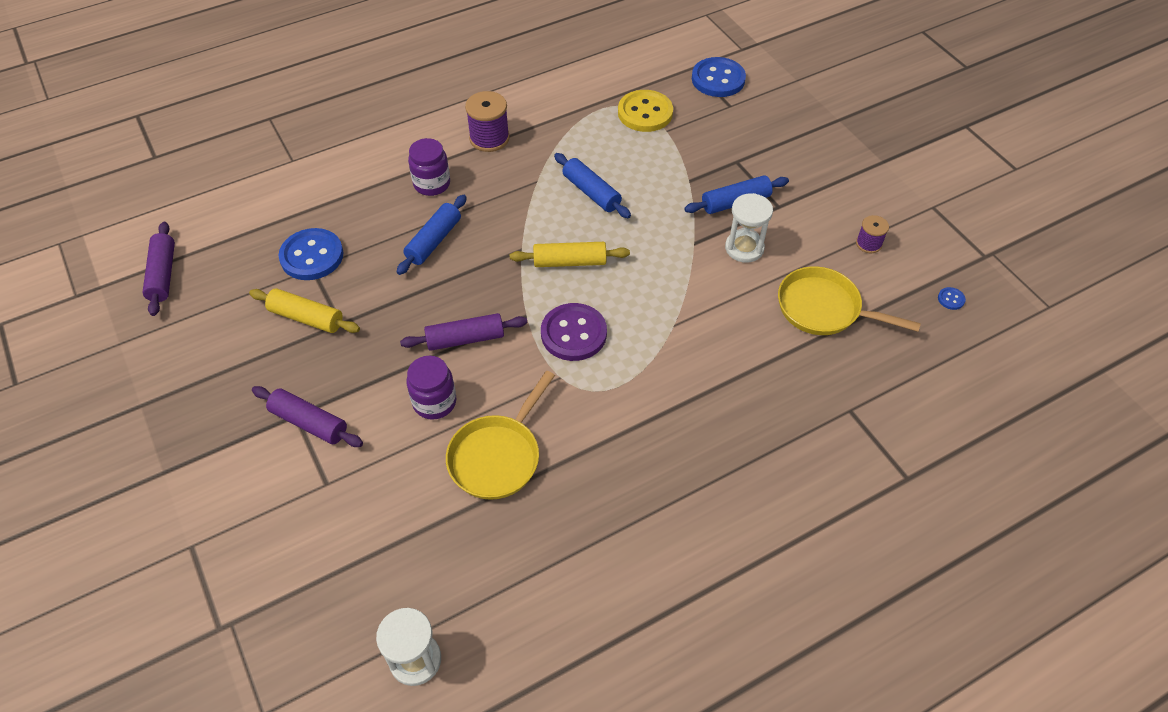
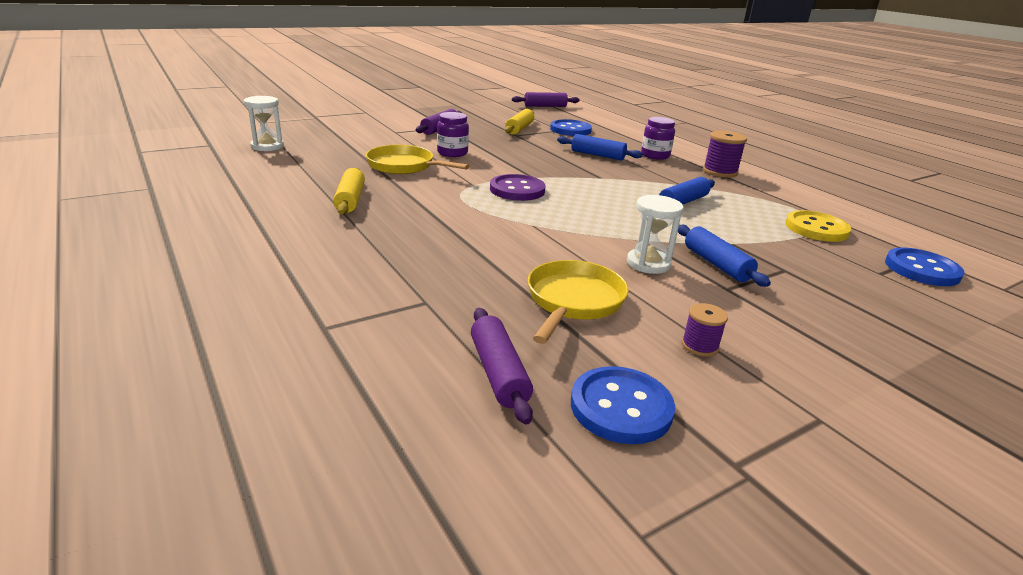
camera: 85 degrees right, 25 degrees down
(465, 339) = (507, 161): purple rolling pin -> purple rolling pin (499, 373)
(569, 261) = (595, 191): yellow rolling pin -> yellow rolling pin (350, 200)
(951, 299) = (621, 407): blue button -> blue button, size x2.45

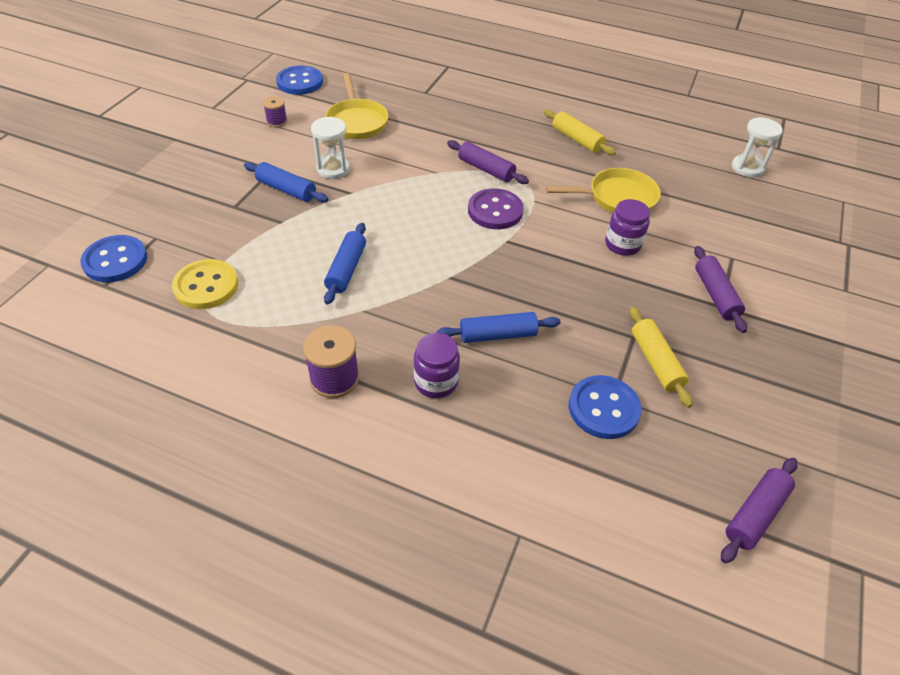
camera: 145 degrees right, 20 degrees up
(499, 373) = (358, 76): purple rolling pin -> purple rolling pin (486, 169)

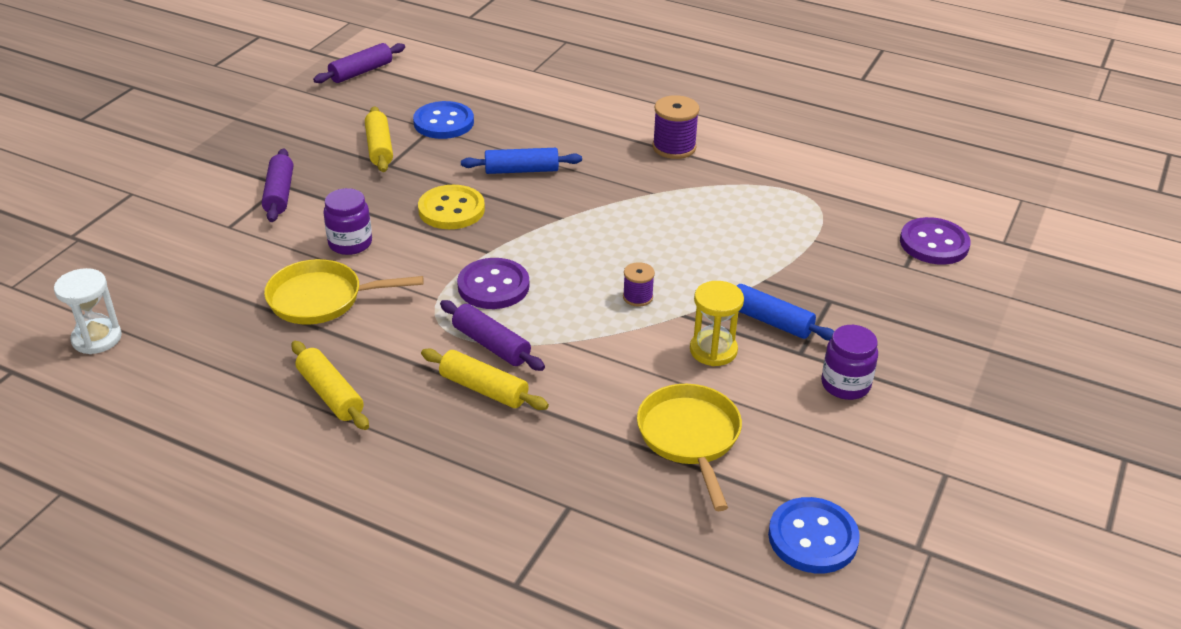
camera: 175 degrees left, 10 degrees down
(115, 260) = (934, 244): blue button -> purple button
(206, 286) = (821, 217): yellow button -> yellow button (451, 210)
(277, 121) = (823, 440): purple spool -> purple spool (637, 297)
(333, 169) = (713, 350): white hourglass -> yellow hourglass
(346, 269) = (675, 228): blue rolling pin -> none
(436, 382) = (584, 142): purple jar -> purple jar (845, 385)
(484, 144) = (484, 389): none -> yellow rolling pin

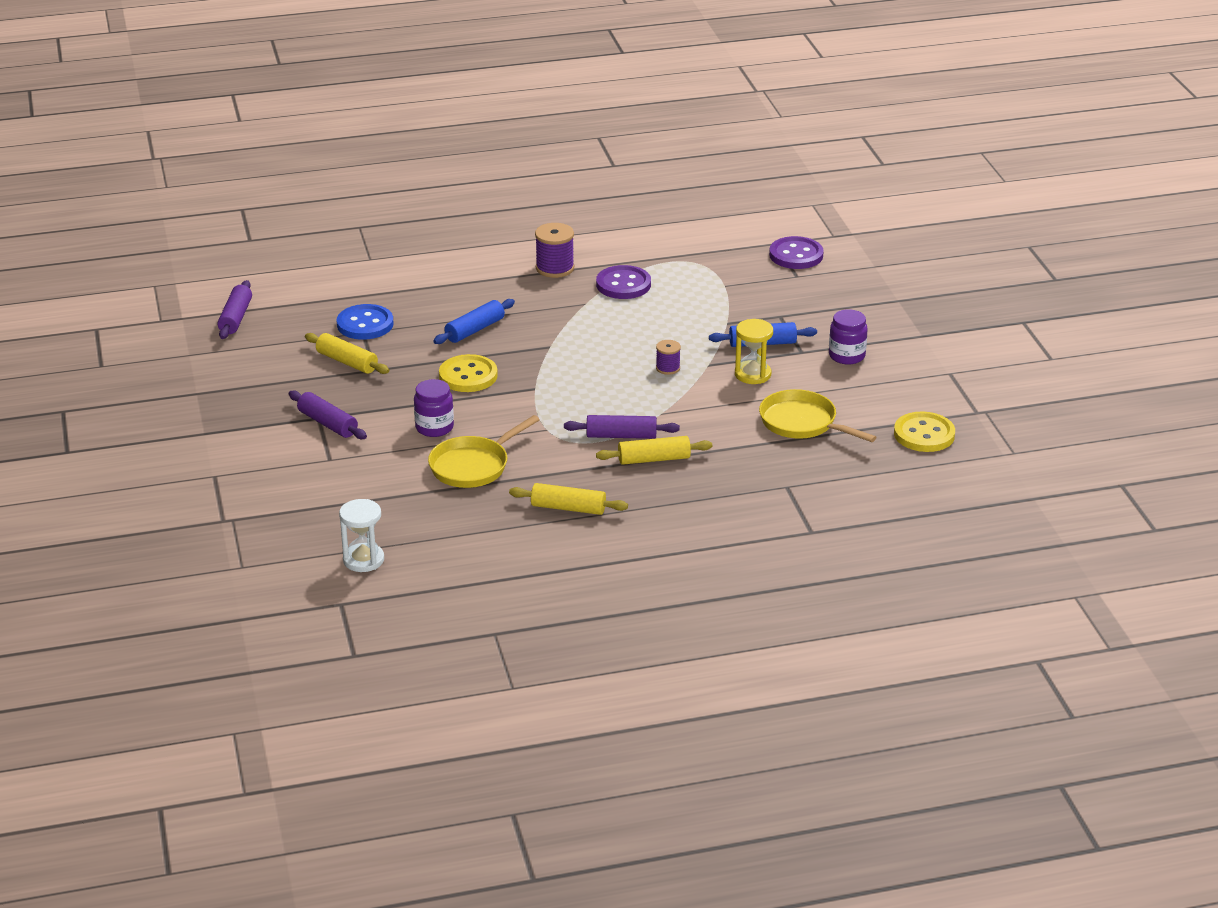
camera: 40 degrees left, 5 degrees down
(493, 286) = (570, 405): purple button -> purple button (623, 284)
(812, 538) = (924, 434): blue button -> yellow button

